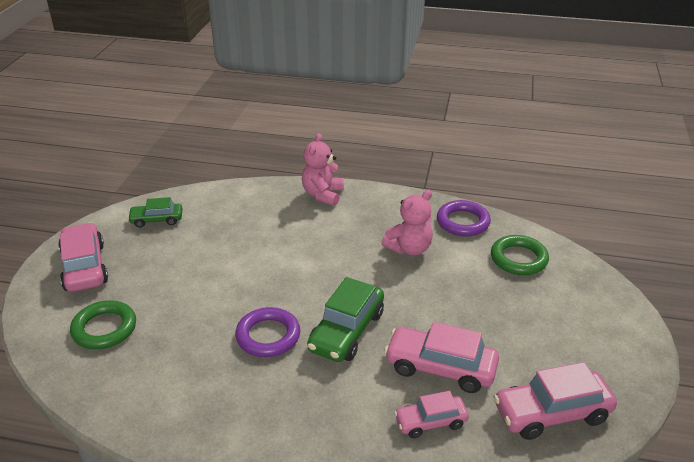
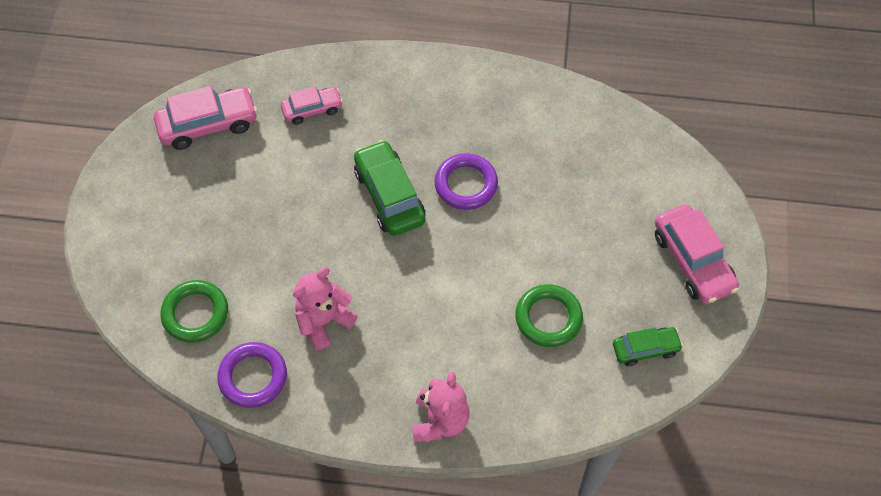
camera: 175 degrees right, 25 degrees up
(104, 329) = (629, 181): green ring -> green ring (548, 318)
(347, 331) = (389, 196): green car -> green car turned 45 degrees counterclockwise
(440, 368) = (300, 161): pink car -> none

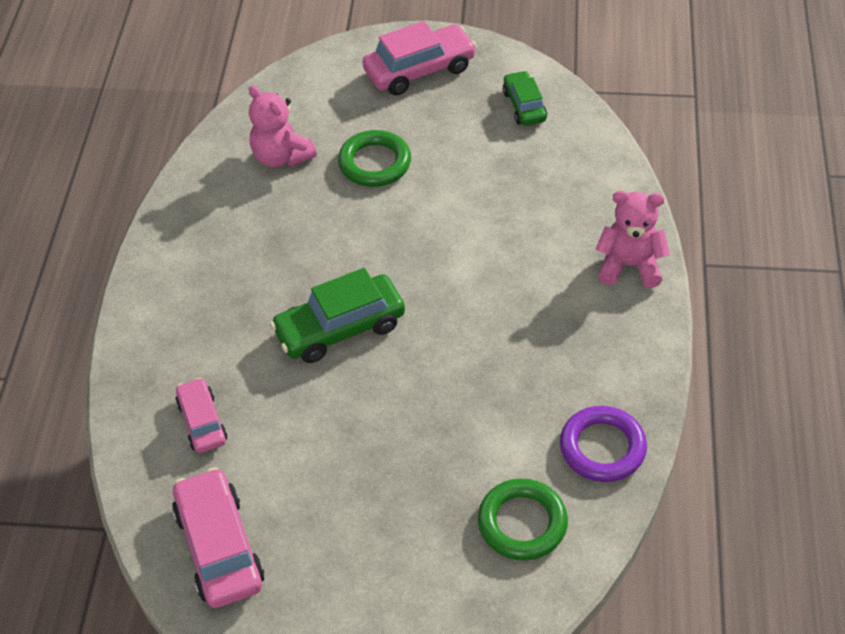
camera: 90 degrees left, 10 degrees down
(323, 321) = (519, 382): pink teddy bear -> pink teddy bear (281, 157)
(466, 184) = (324, 255): purple ring -> none
(548, 318) = (495, 180): green ring -> green ring (375, 163)

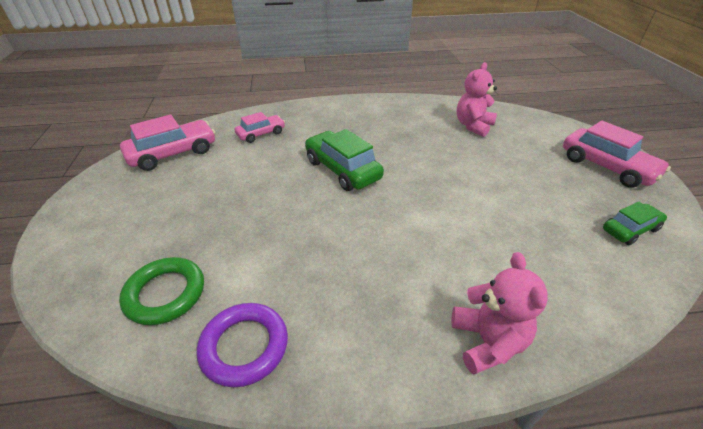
camera: 75 degrees right, 10 degrees down
(375, 163) = (496, 161): green ring -> none

